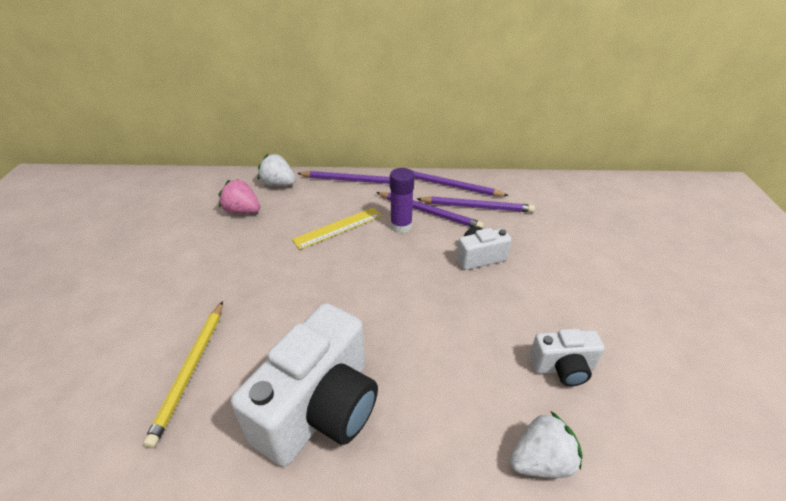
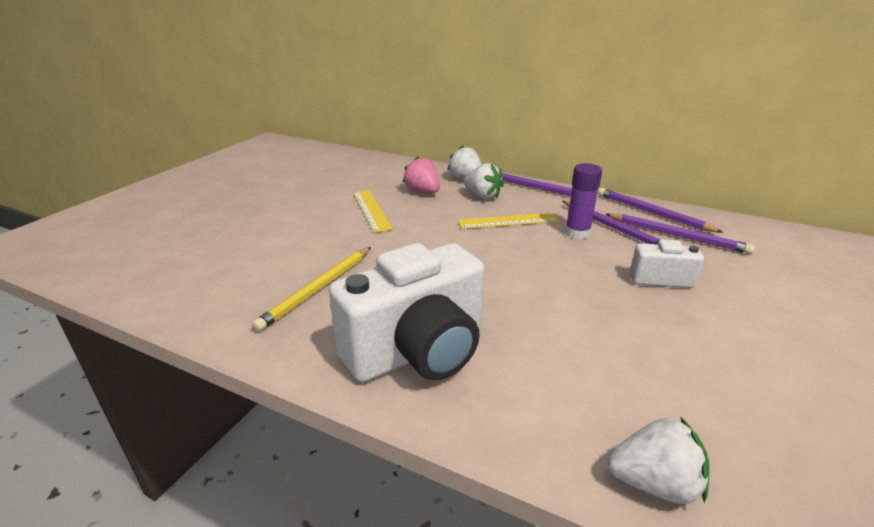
camera: 25 degrees right, 10 degrees down
(200, 250) = (371, 210): none -> yellow ruler
(303, 202) = (482, 196): none -> white strawberry
(562, 368) = (727, 405): white camera -> none

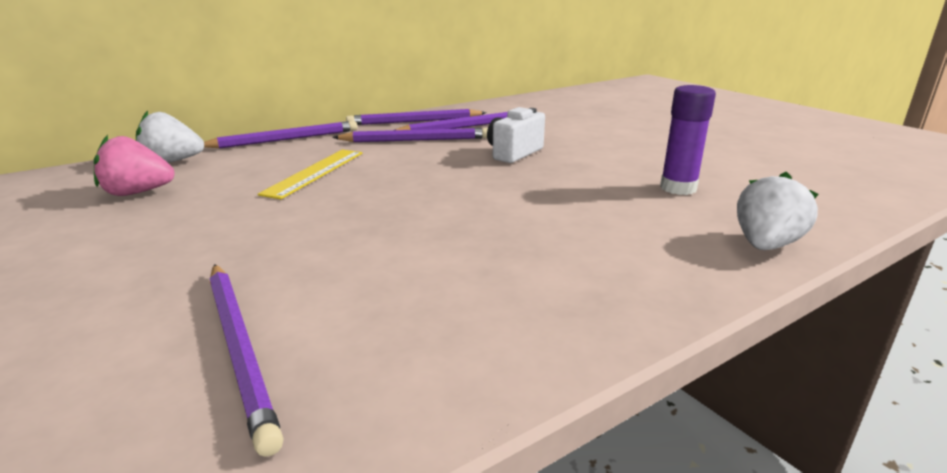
camera: 60 degrees left, 5 degrees down
(318, 289) = (240, 348): yellow pencil -> purple pencil
(371, 210) = (98, 240): yellow ruler -> none
(418, 351) = (499, 302): white camera -> none
(482, 196) = (233, 167): white strawberry -> none
(577, 233) = (396, 154): purple glue stick -> purple glue stick (678, 188)

